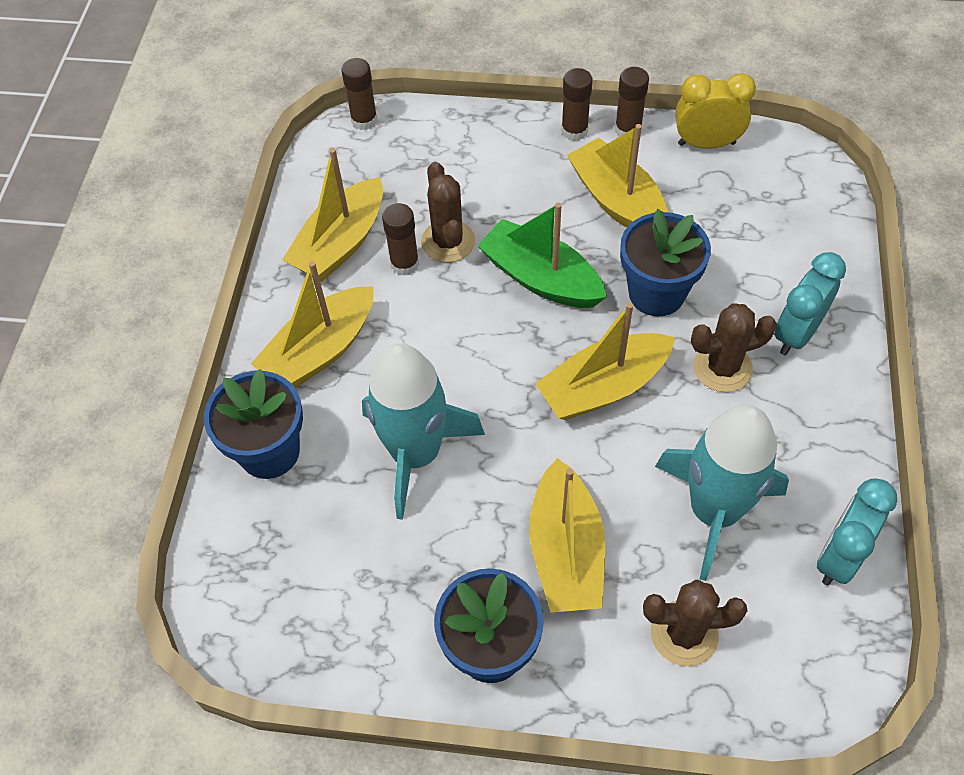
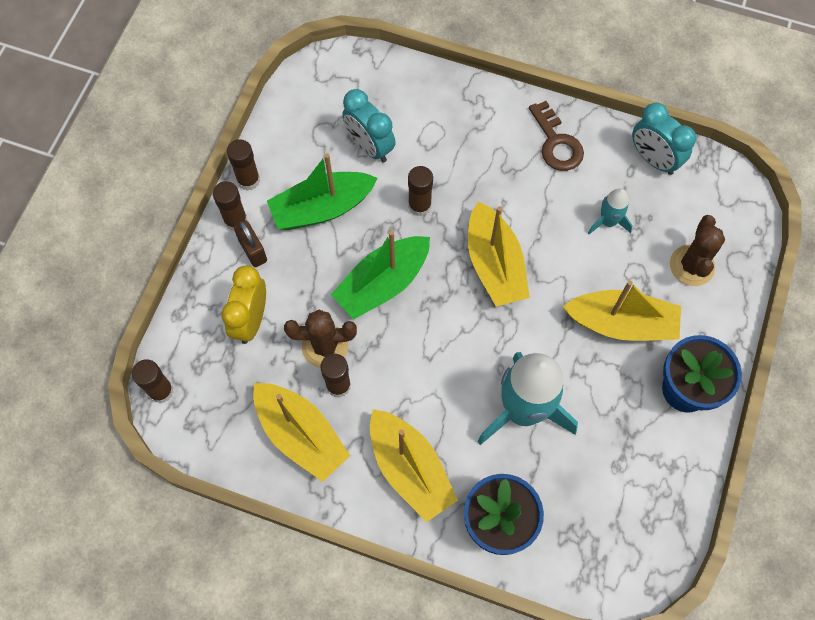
camera: 80 degrees left, 10 degrees up
(543, 153) = (253, 250): none -> brown padlock
(617, 201) = (322, 208): yellow boat -> green boat
(656, 293) = (419, 206): blue flower pot -> brown glue stick
(706, 143) = (283, 128): yellow clock -> yellow clock (251, 320)
(714, 511) = (608, 222): turquoise rocket -> turquoise rocket, size x0.47
(722, 367) = (496, 182): brown cactus -> none
(796, 333) = (479, 126): turquoise clock -> turquoise clock (369, 147)
(811, 427) = (556, 143): none -> brown key

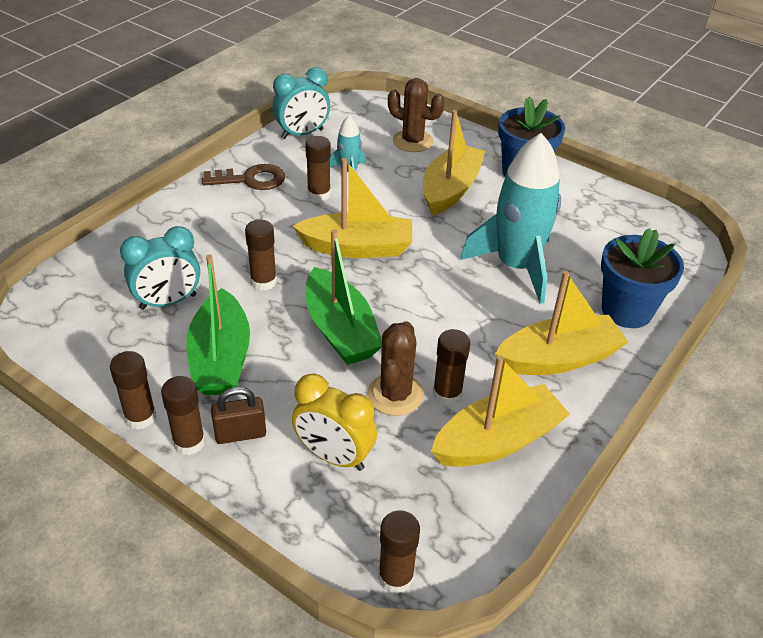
camera: 75 degrees left, 25 degrees down
(559, 207) = (319, 194): none -> brown glue stick

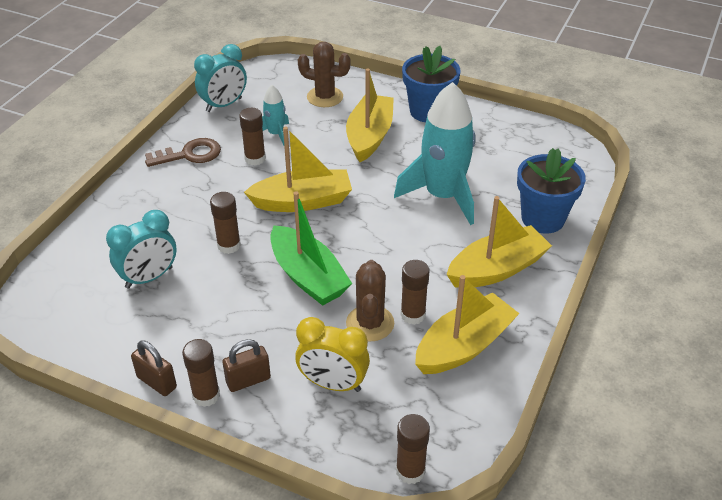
camera: 10 degrees left, 0 degrees up
(140, 417) = (157, 382): brown glue stick -> brown padlock
(220, 358) = (211, 319): green boat -> none

